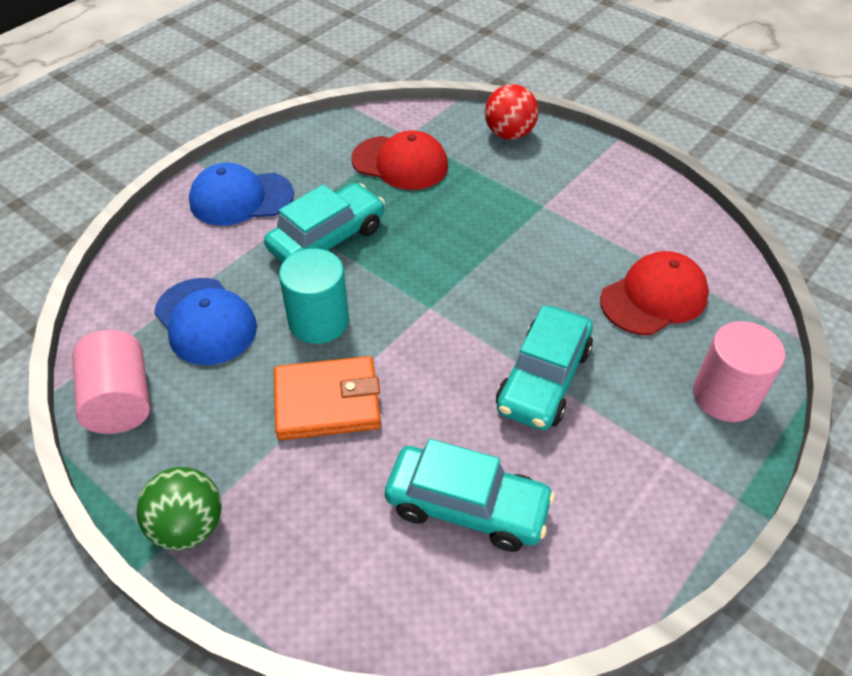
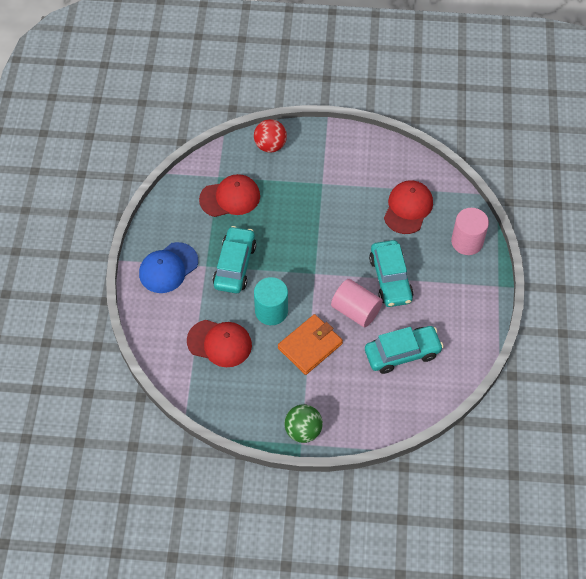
camera: 35 degrees left, 10 degrees up
(120, 401) = (220, 402): pink cylinder -> pink cylinder (356, 310)
(205, 321) = (219, 343): blue cap -> red cap

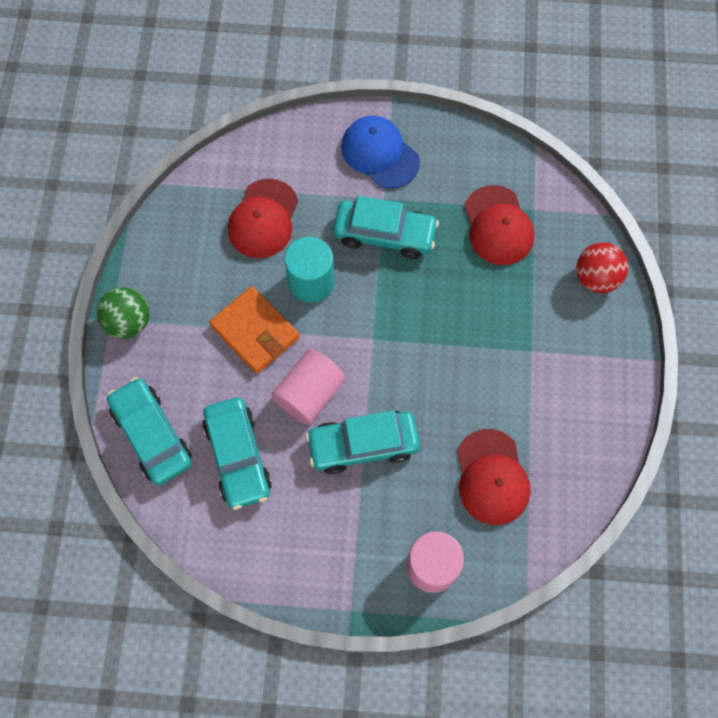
camera: 90 degrees right, 10 degrees up
(389, 409) = (152, 435): none -> turquoise car
(408, 208) = (492, 477): red cap -> red cap turned 60 degrees clockwise

